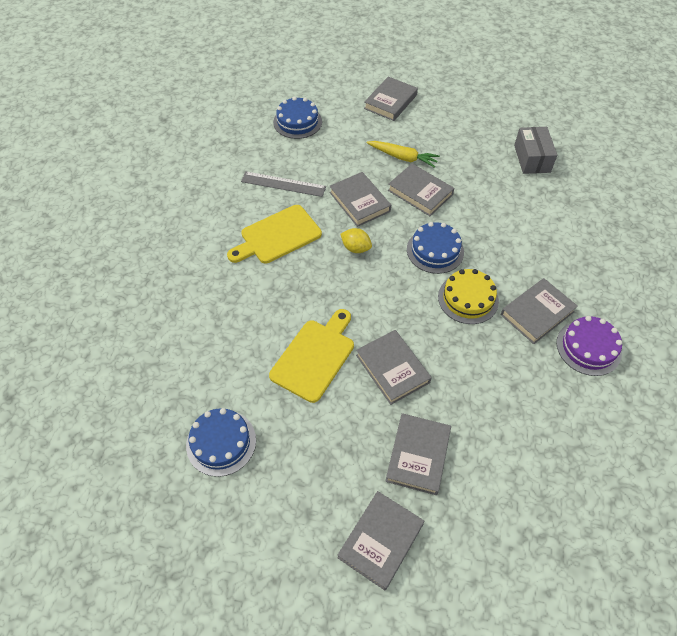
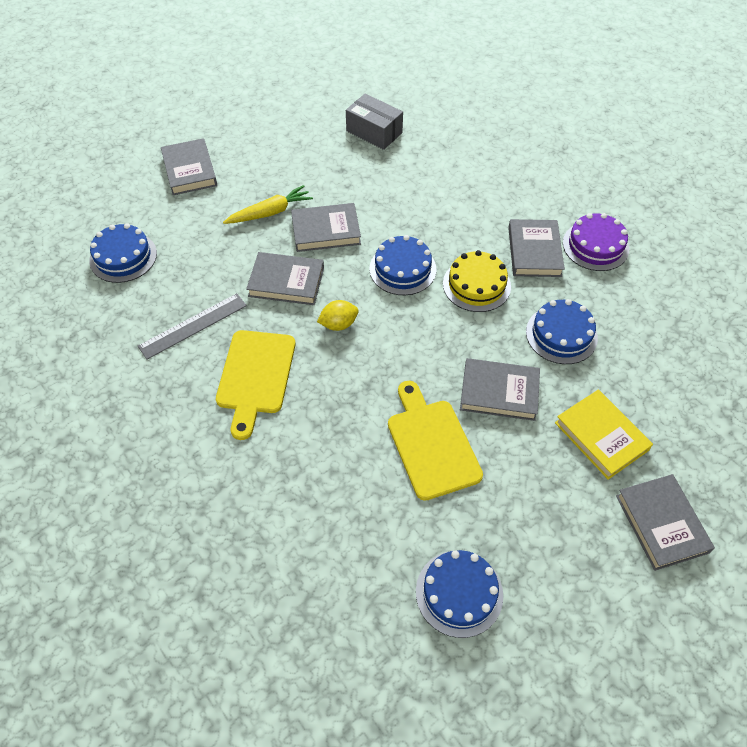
camera: 50 degrees left, 0 degrees up
(418, 455) = (601, 436): grey book -> yellow book
(481, 376) = (561, 334): none -> blue cake

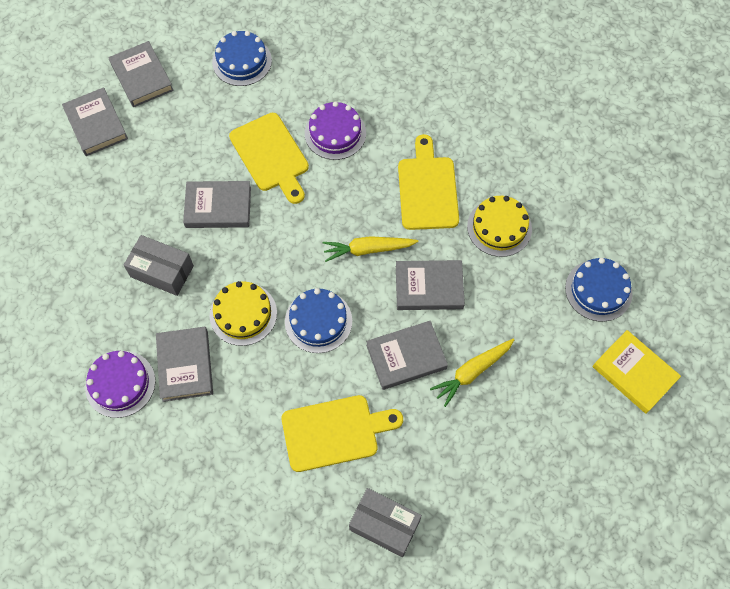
camera: 170 degrees right, 10 degrees up
(189, 170) = (583, 419): grey book -> grey book (142, 77)
(193, 325) = (499, 227): grey ruler -> yellow cake
(338, 324) = (368, 249): yellow lemon -> yellow carrot
(347, 461) = (335, 133): none -> purple cake
(402, 189) = (335, 432): none -> yellow cutting board
(561, 334) = (162, 271): blue cake -> grey box
(601, 436) = (134, 182): yellow book -> yellow book (634, 373)

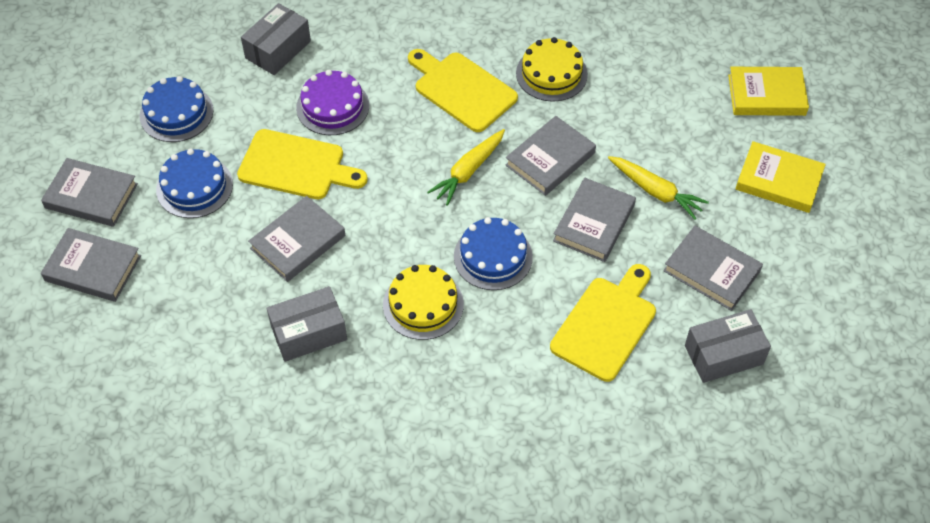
camera: 45 degrees left, 10 degrees down
(120, 384) = (381, 451): purple cake -> none
(185, 365) = (422, 386): grey book -> grey book (711, 271)
(345, 66) = (278, 49): none -> grey box
(472, 372) = (655, 191): yellow carrot -> yellow carrot turned 60 degrees counterclockwise
(567, 443) = (779, 181): none -> yellow book
(598, 290) = (675, 60): blue cake -> blue cake (194, 187)

